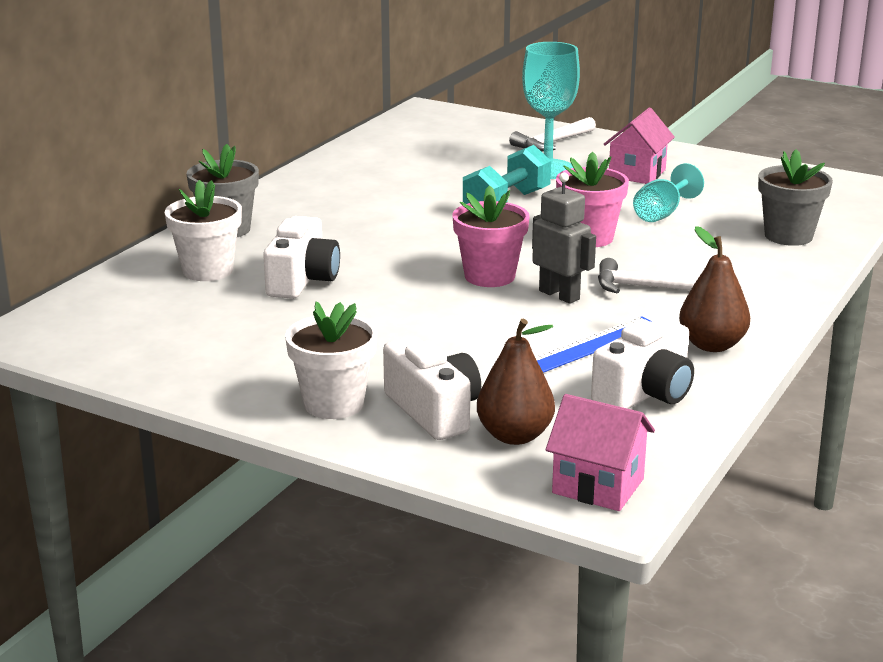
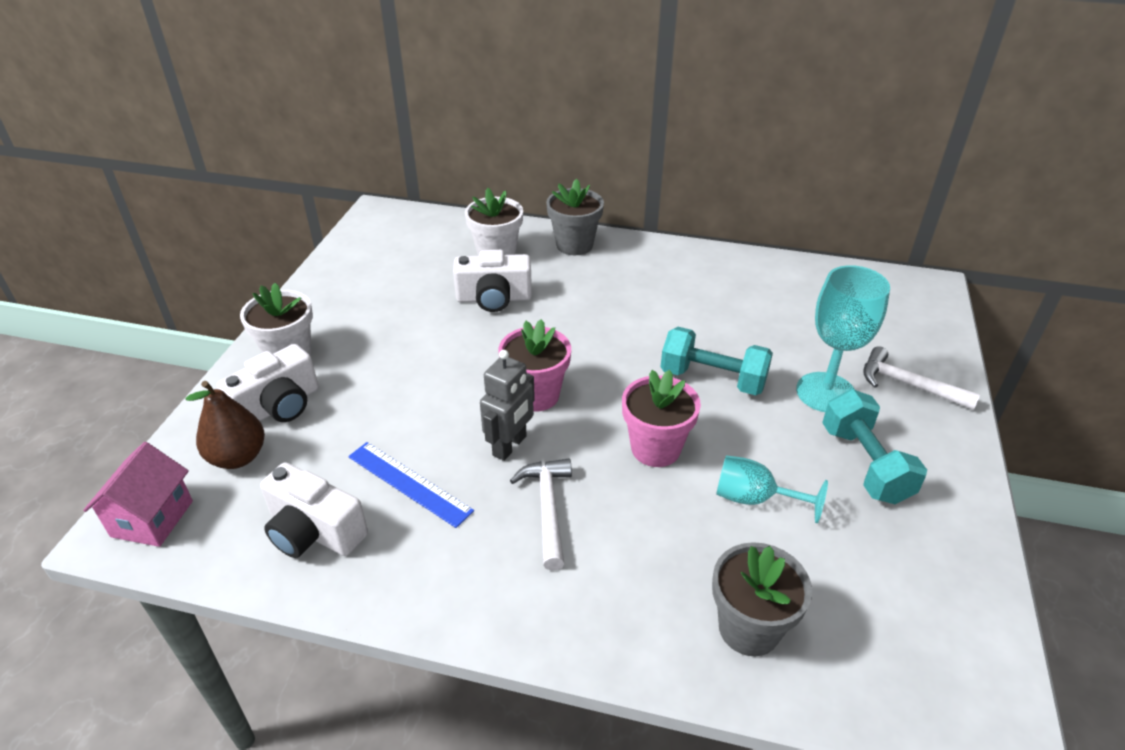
camera: 75 degrees right, 15 degrees up
(637, 173) = (864, 464): pink house -> turquoise dumbbell
(712, 345) = (422, 574): brown pear -> none

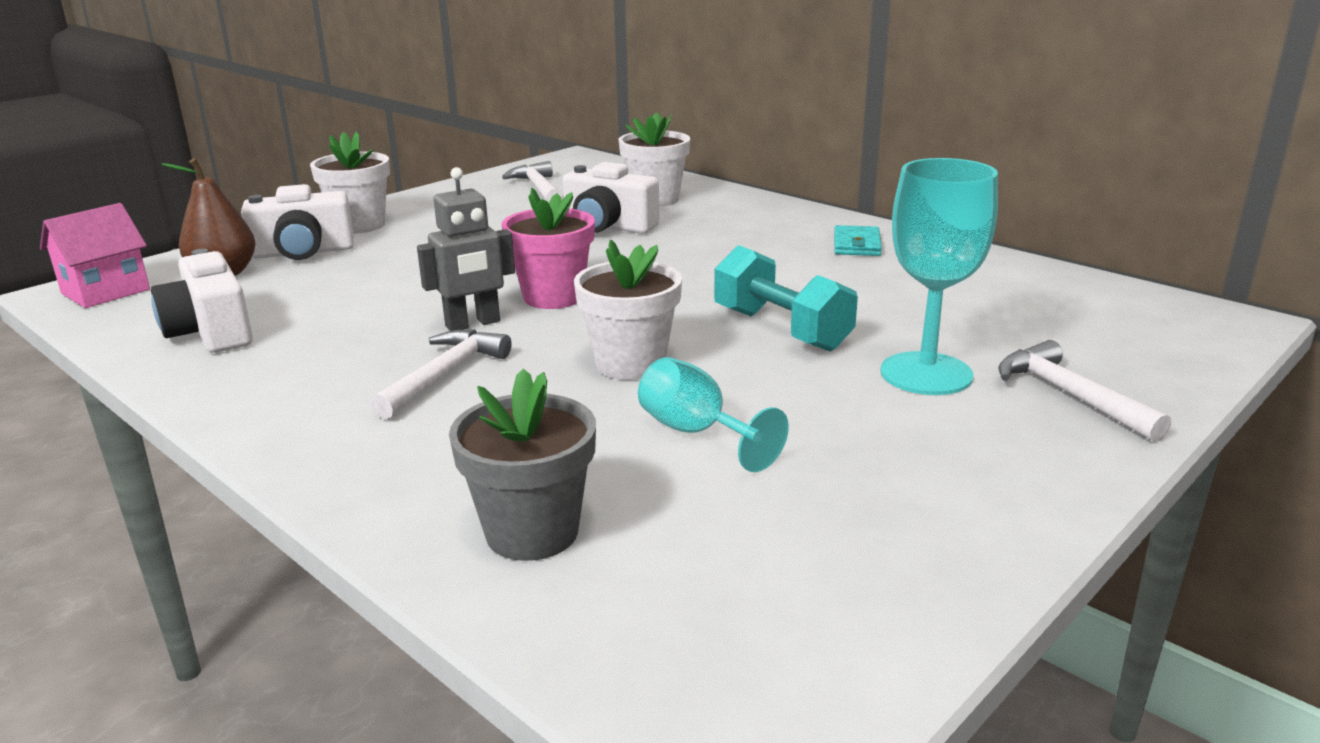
camera: 30 degrees right, 15 degrees down
(390, 263) = (538, 188): none -> white hammer
(409, 483) = (339, 324): blue ruler -> none
(574, 245) = (753, 207): grey flower pot -> none
(655, 448) = (630, 364): pink flower pot -> white flower pot
(679, 271) = (856, 245): none -> turquoise wallet
(864, 464) = (898, 445): turquoise dumbbell -> none

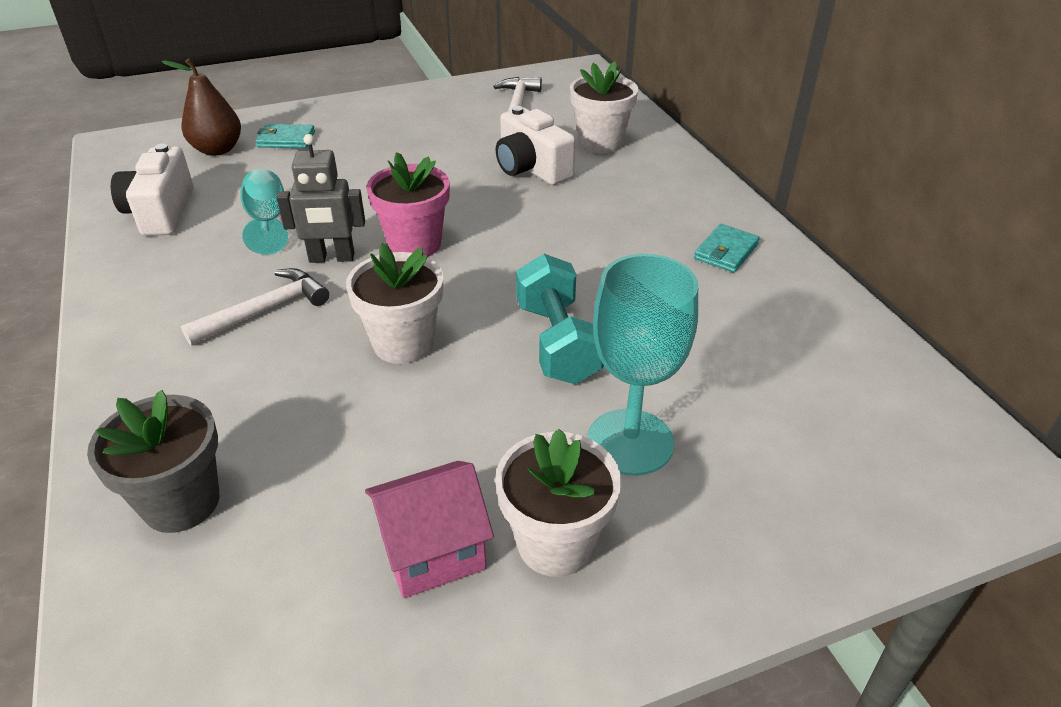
camera: 25 degrees right, 15 degrees up
(105, 291) = (134, 149): pink house -> pink house (432, 552)
(303, 252) = (286, 139): white camera -> turquoise wallet
(359, 225) = (348, 118): white flower pot -> white flower pot (555, 543)
(696, 433) = (382, 442): turquoise goblet -> turquoise goblet (268, 221)
(1069, 395) = (736, 519): white hammer -> none

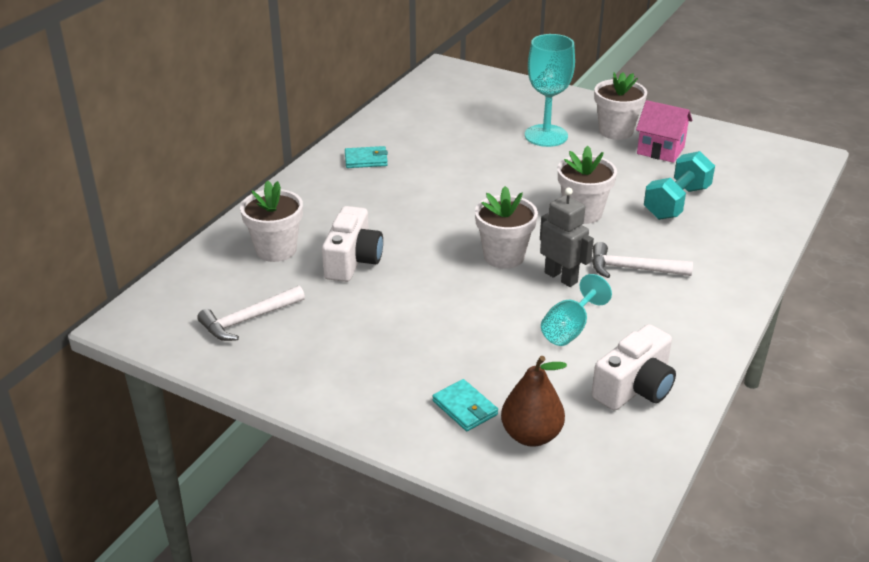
camera: 130 degrees left, 5 degrees down
(181, 502) = (743, 211): grey flower pot -> none
(415, 244) = (504, 256): pink flower pot -> white flower pot
(557, 342) = (514, 174): turquoise dumbbell -> turquoise dumbbell (676, 202)

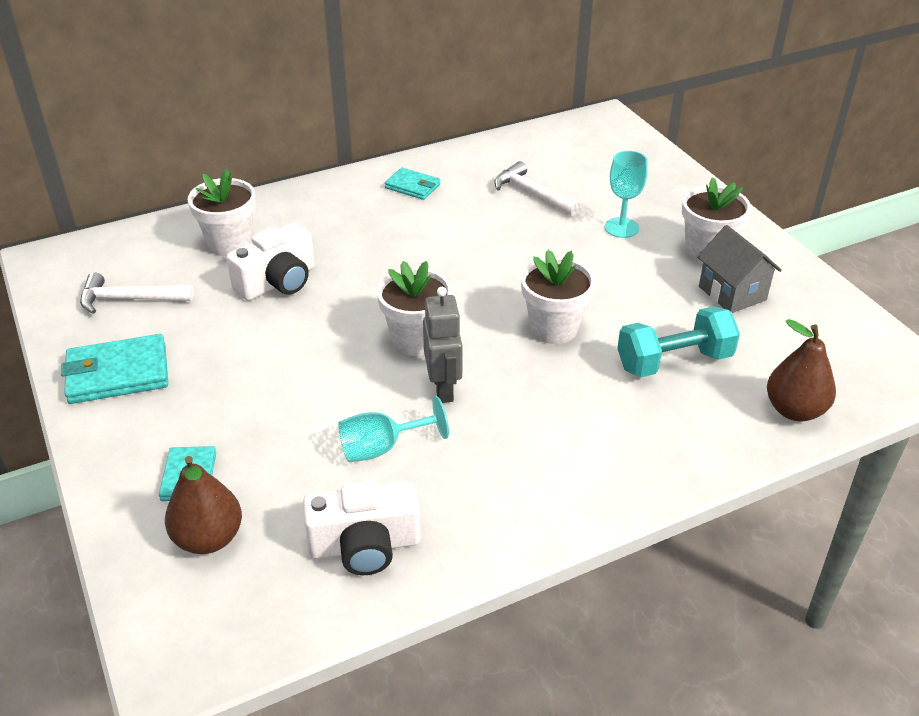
camera: 35 degrees right, 5 degrees up
(314, 372) = (117, 374): none -> turquoise wallet
(546, 136) = (621, 228): turquoise goblet -> turquoise goblet, size x0.64
(632, 269) = (528, 414): white hammer -> white hammer (532, 193)
(660, 150) = (732, 293): pink house -> grey house
(772, 201) = (794, 410): none -> brown pear

